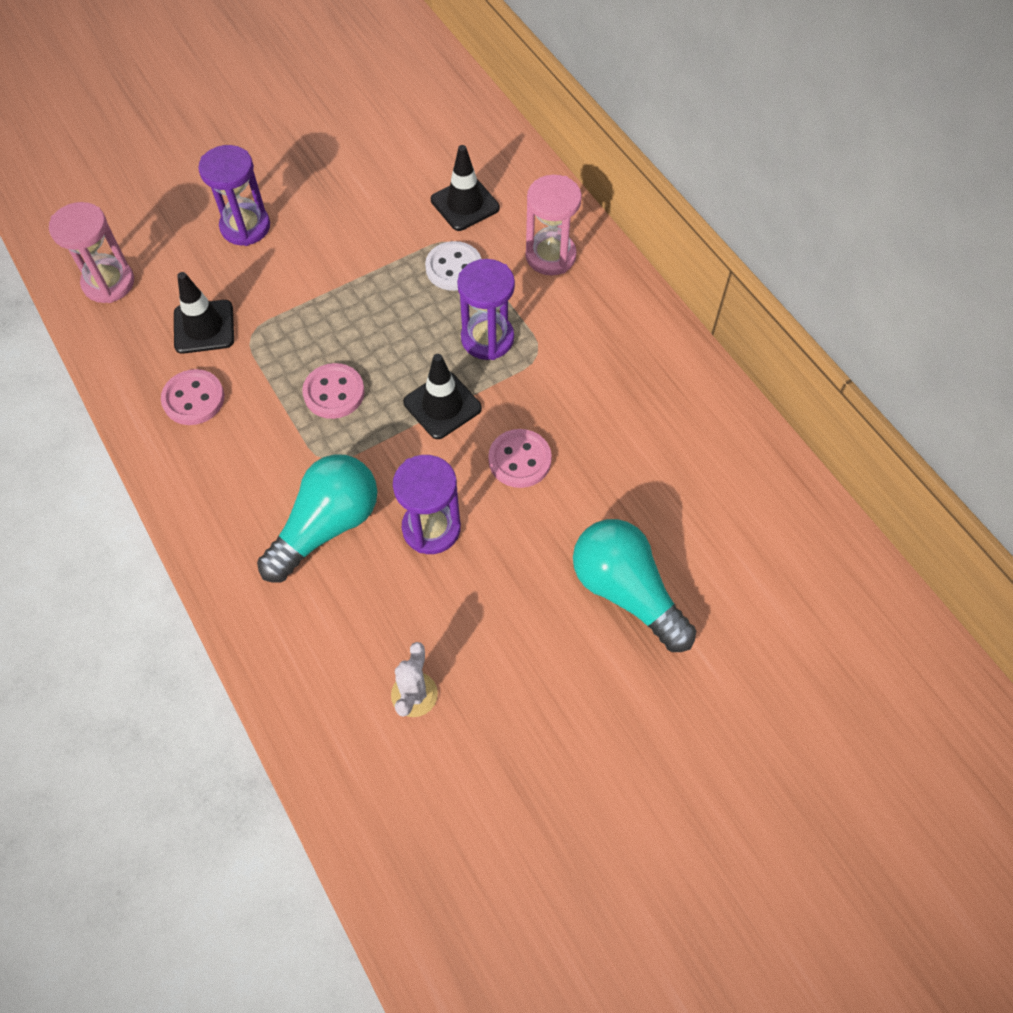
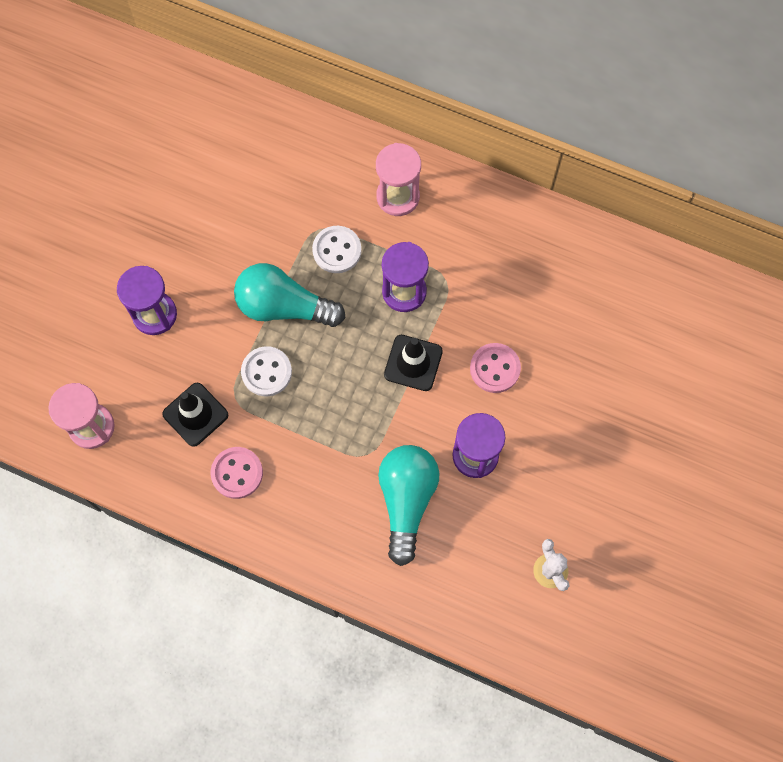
camera: 35 degrees left, 10 degrees up
(298, 330) = (266, 372): none -> white button
(334, 392) = (331, 403): pink button -> none
(465, 204) = (303, 191): black traffic cone -> none
(626, 591) = (627, 414): turquoise light bulb -> turquoise light bulb (284, 306)

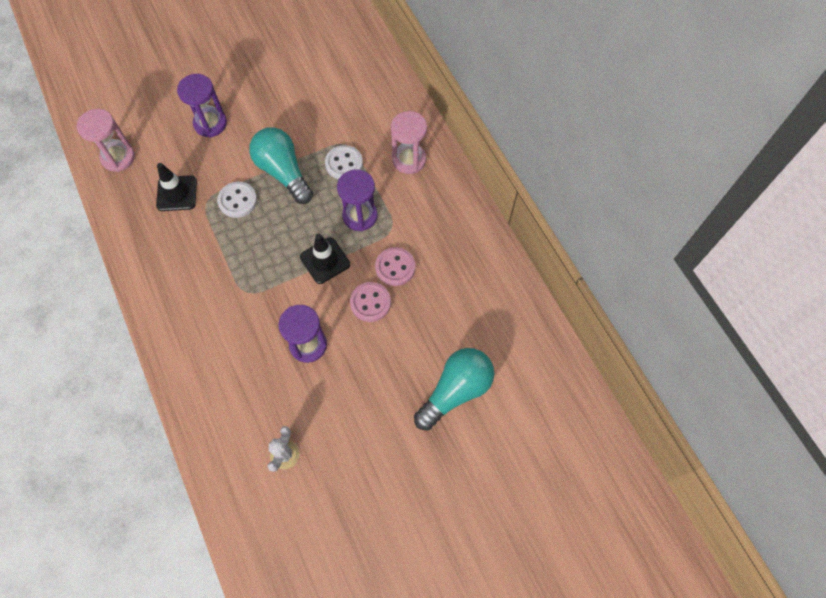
camera: 40 degrees right, 5 degrees down
(237, 473) = (165, 243): pink button -> pink button (395, 267)
(406, 501) = (242, 338): turquoise light bulb -> turquoise light bulb (455, 391)

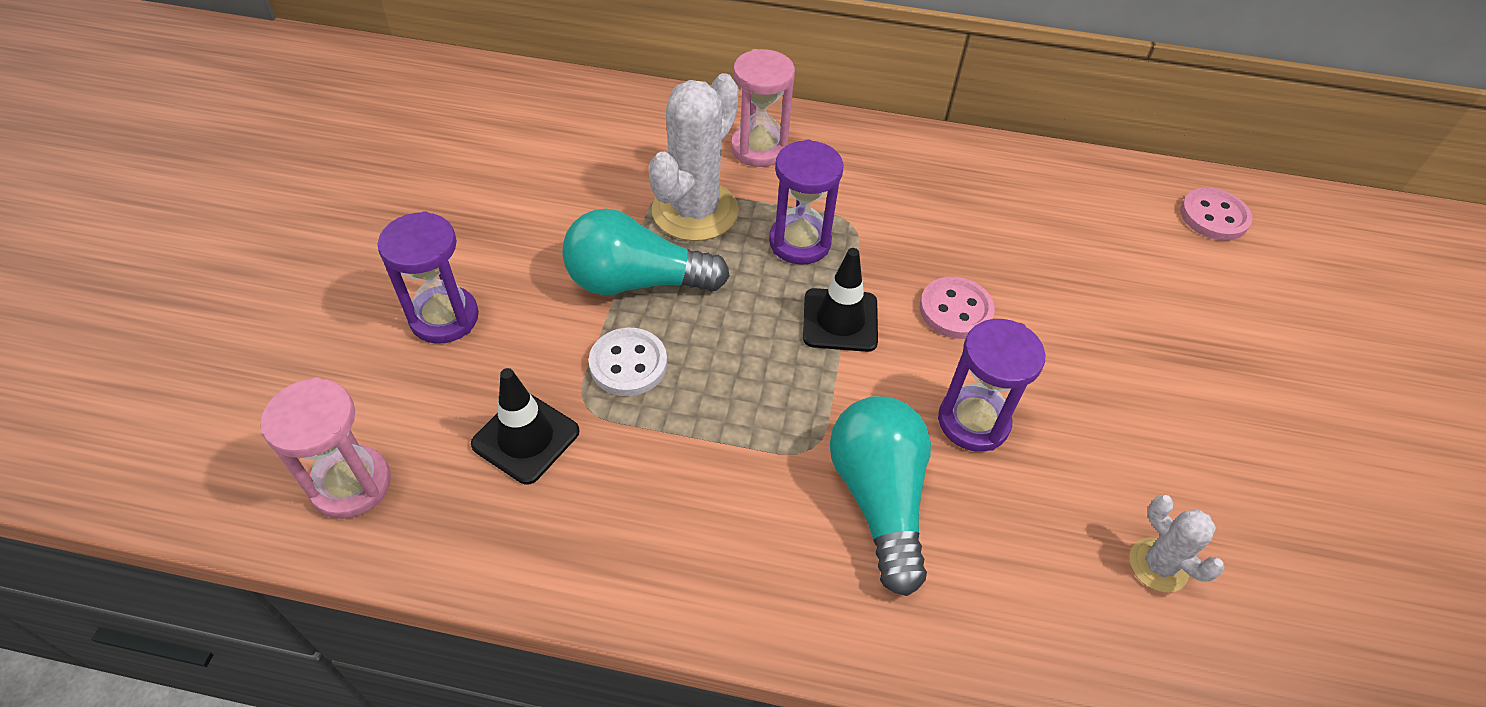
camera: 55 degrees left, 15 degrees down
(344, 163) = (695, 211): white button -> white cactus
(395, 267) = (918, 253): pink button -> pink button (1213, 216)
(455, 391) = (1165, 301): turquoise light bulb -> turquoise light bulb (879, 498)

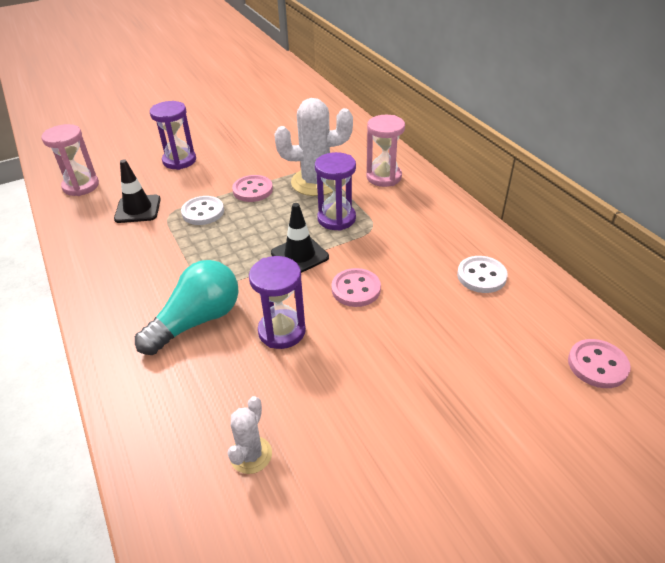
camera: 55 degrees right, 10 degrees down
(636, 281) = (253, 190): turquoise light bulb -> pink button
(1025, 200) = (481, 276): none -> white button

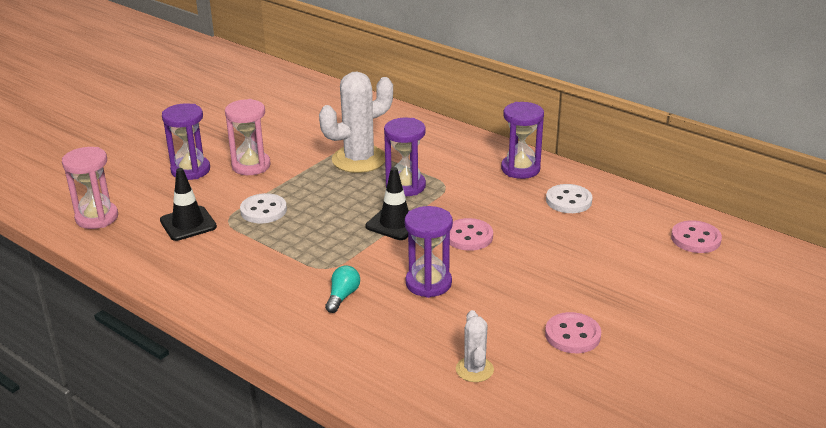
camera: 25 degrees left, 10 degrees down
(197, 321) = (342, 296): turquoise light bulb -> turquoise light bulb, size x0.48
(253, 190) = (299, 180): pink button -> pink button (572, 335)
(384, 177) = (423, 141): pink hourglass -> pink hourglass (251, 166)
(455, 227) = (520, 169): none -> purple hourglass

